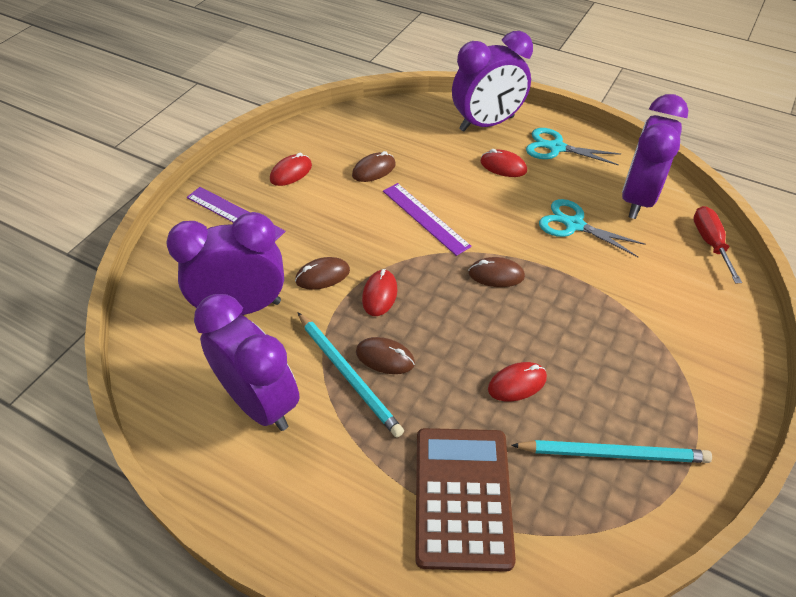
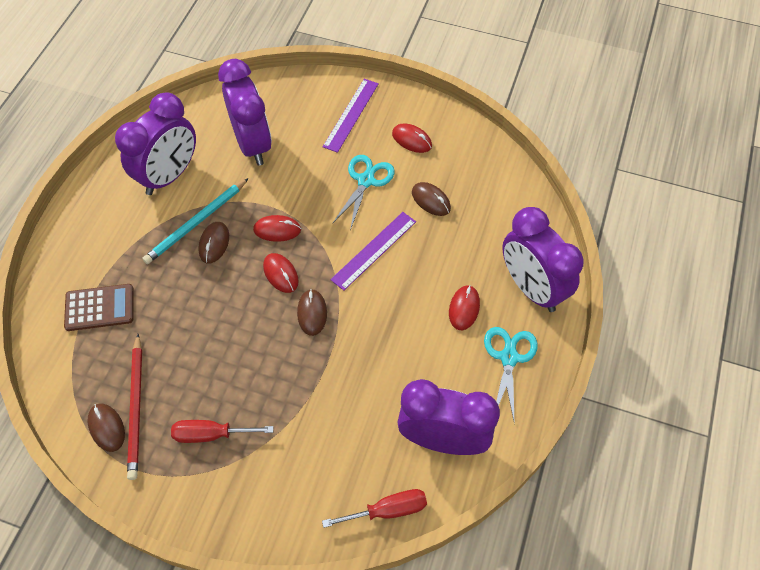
camera: 80 degrees right, 10 degrees up
(322, 276) = (292, 188): brown mouse -> brown mouse (106, 428)
(462, 497) = (99, 308): brown calculator -> brown calculator, size x0.66
(517, 383) = (197, 336): red mouse -> red mouse (281, 274)
(574, 225) = (390, 377): turquoise scissors -> turquoise scissors (366, 181)
(613, 454) = (136, 408): turquoise pencil -> red pencil
(643, 376) = (211, 434): none -> red screwdriver

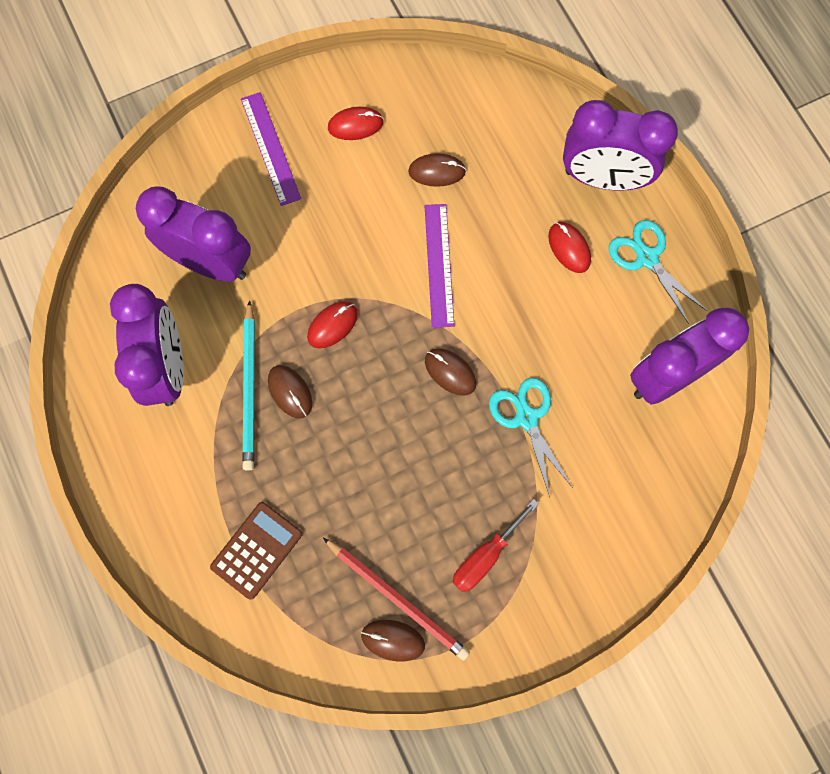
camera: 45 degrees left, 15 degrees up
(281, 274) = (383, 363): red mouse -> none
(366, 181) = (359, 204): turquoise scissors -> turquoise scissors (526, 418)
(387, 510) = (686, 473): red screwdriver -> none

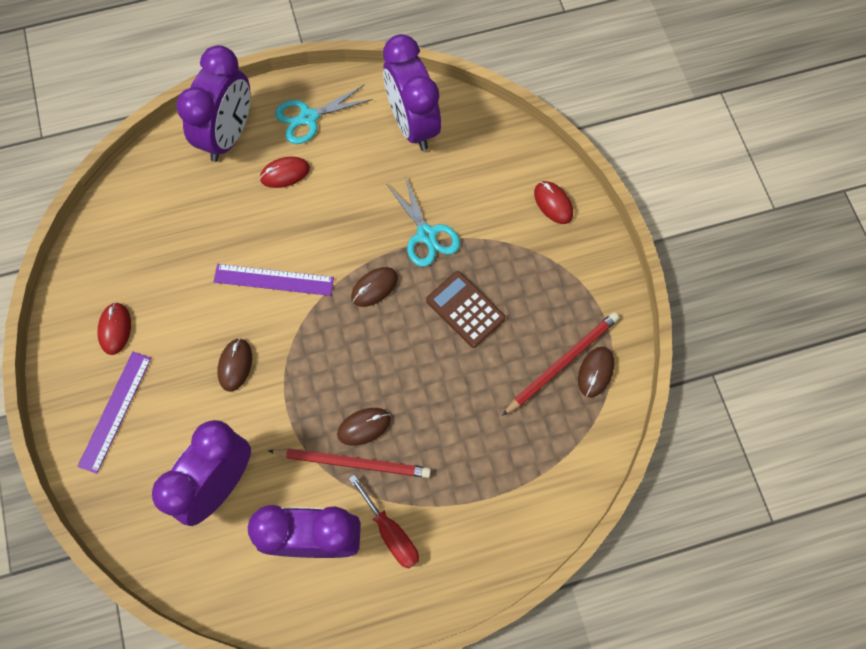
camera: 80 degrees left, 5 degrees down
(250, 388) = (353, 463): turquoise pencil -> red pencil
(257, 550) = (503, 476): brown calculator -> brown calculator (465, 309)
(270, 148) = (115, 411): purple ruler -> purple ruler turned 60 degrees counterclockwise
(332, 325) = (309, 380): red mouse -> red mouse (553, 203)
(437, 171) = (183, 266): brown mouse -> brown mouse (235, 365)
(485, 556) = (536, 287): red screwdriver -> red screwdriver (390, 533)
(526, 418) = (426, 235): turquoise scissors -> turquoise scissors turned 105 degrees counterclockwise

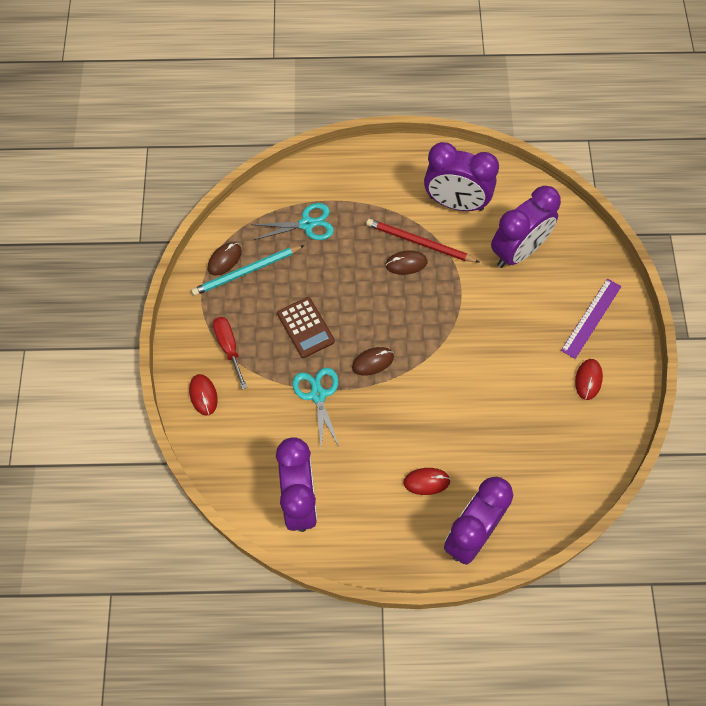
camera: 165 degrees left, 5 degrees down
(235, 365) = (495, 329): brown mouse -> none
(273, 280) = (453, 388): purple ruler -> none
(308, 117) = (394, 533): turquoise scissors -> turquoise scissors (307, 224)
(390, 533) = (404, 195): red screwdriver -> red screwdriver (229, 348)
(562, 363) = (246, 272): red pencil -> turquoise pencil

